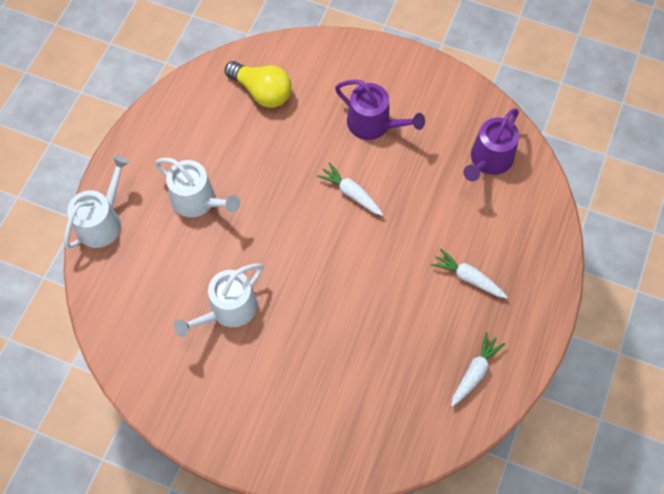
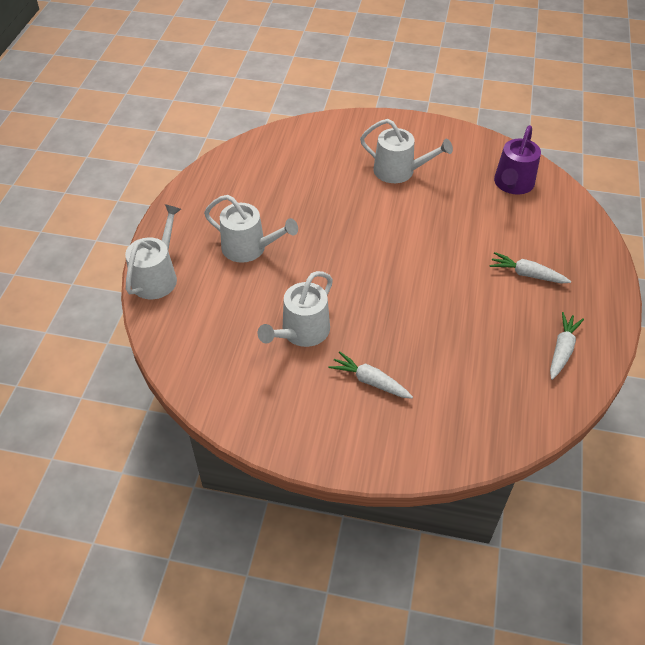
camera: 10 degrees left, 15 degrees down
(262, 92) = (289, 160): yellow light bulb -> none
(351, 193) = (394, 224): white carrot -> white carrot (370, 381)
(373, 124) = (399, 171): purple watering can -> white watering can

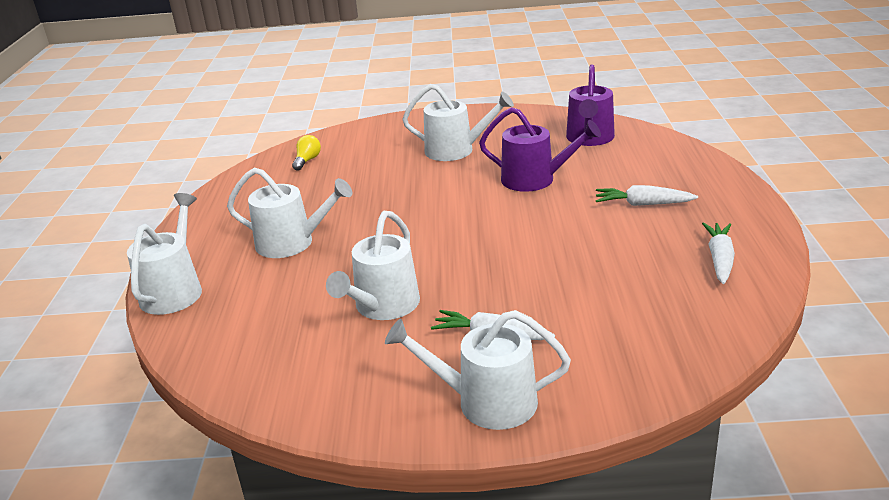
camera: 10 degrees left, 20 degrees down
(278, 154) = (307, 161): none -> yellow light bulb
(350, 440) = (487, 402): none -> white watering can
(451, 223) = (534, 180): none -> purple watering can

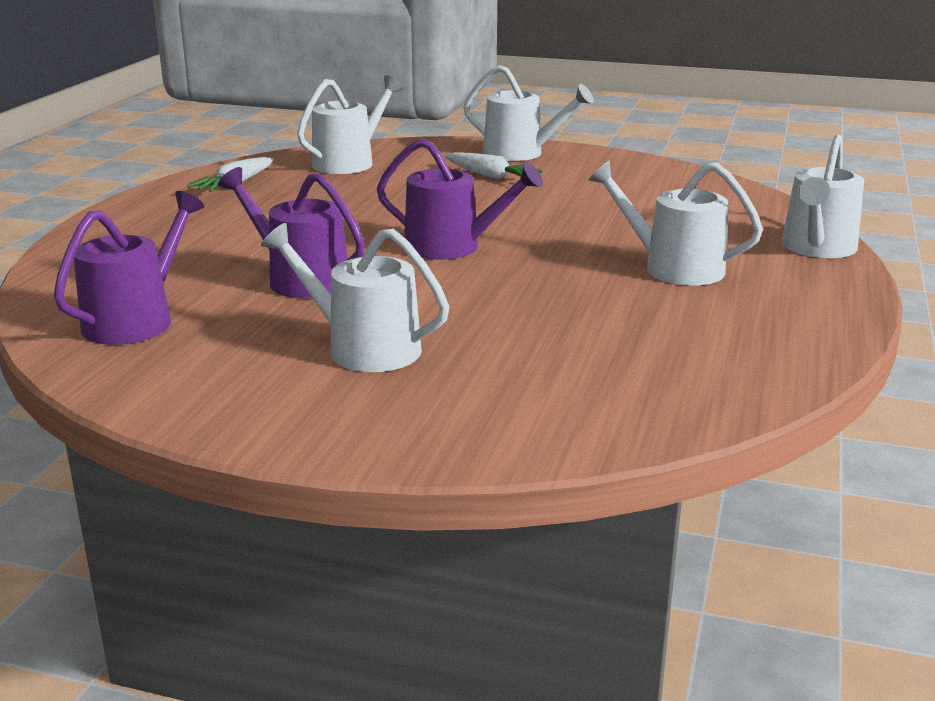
camera: 165 degrees left, 5 degrees down
(307, 161) = (645, 388): yellow light bulb -> none
(383, 306) = (577, 204): white watering can -> white watering can (348, 162)
(460, 227) = (451, 247): none -> purple watering can
(643, 204) = (220, 231): white carrot -> none

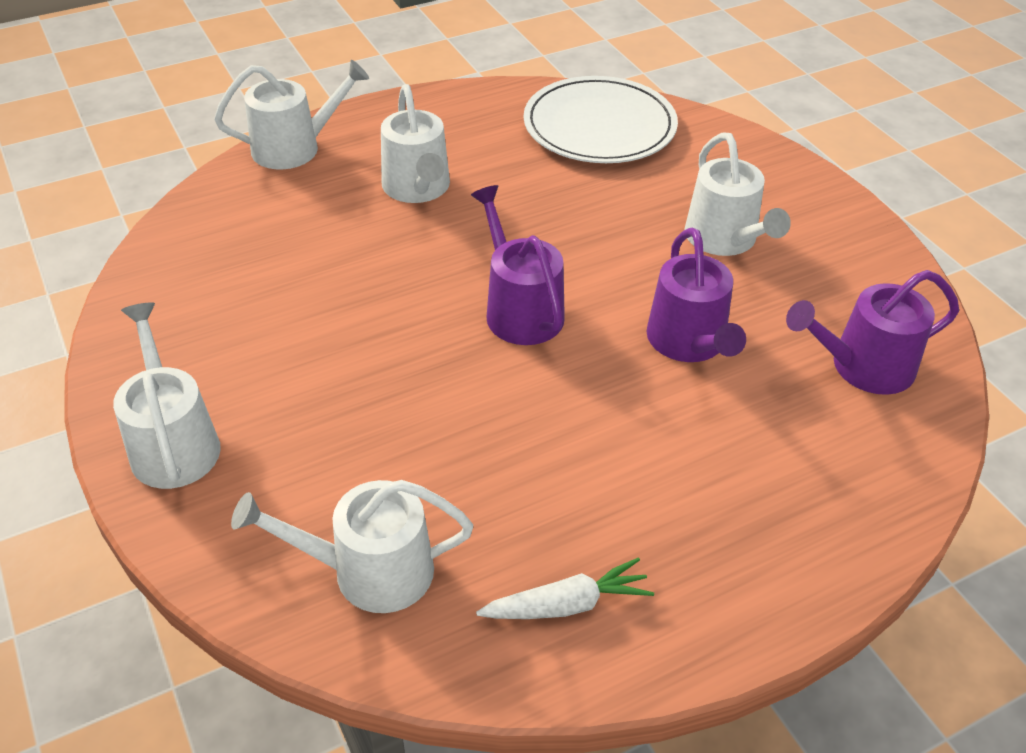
camera: 135 degrees left, 20 degrees up
(490, 176) = (294, 410): white carrot -> none
(655, 382) = (599, 126): none -> white plate

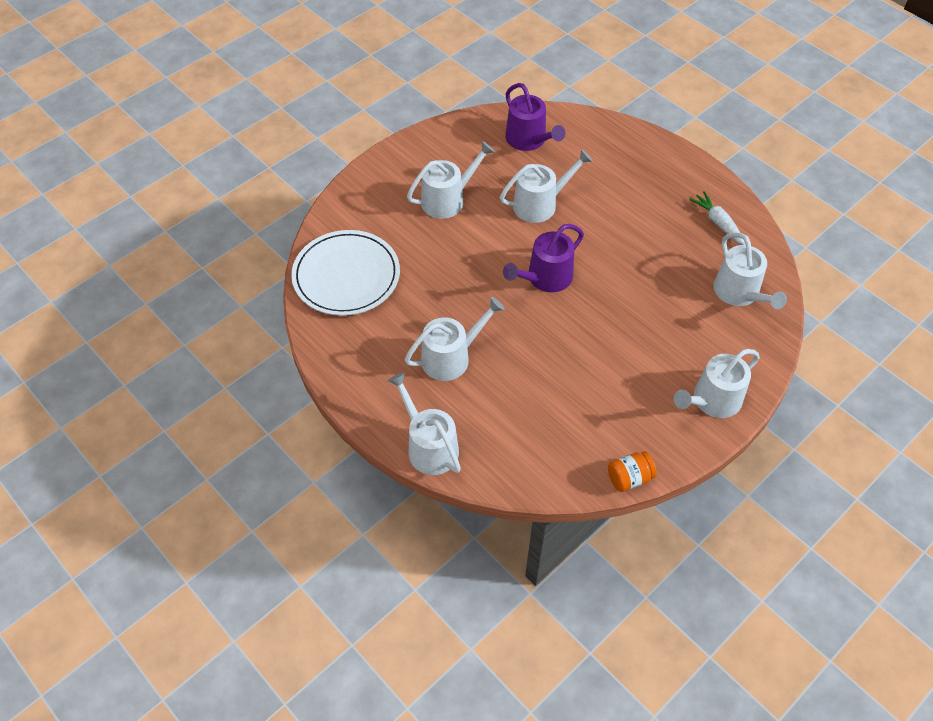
camera: 105 degrees left, 10 degrees up
(119, 306) = (629, 478): none -> orange jar
(689, 342) = (540, 204): purple watering can -> white watering can

